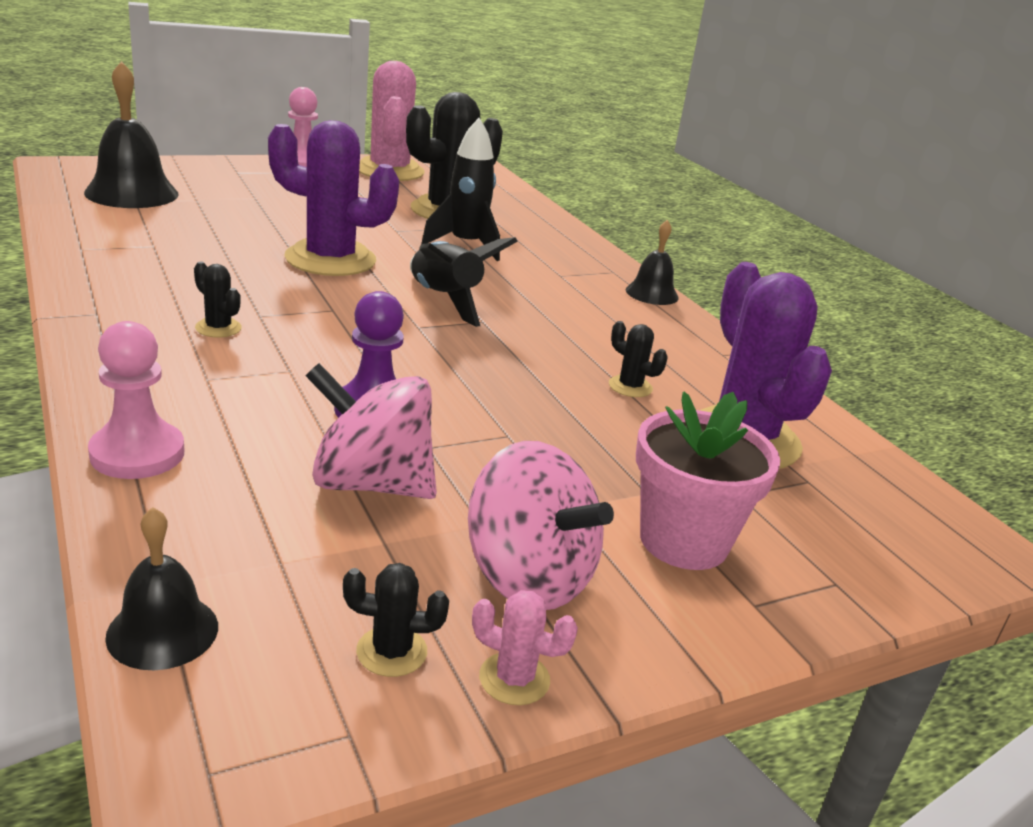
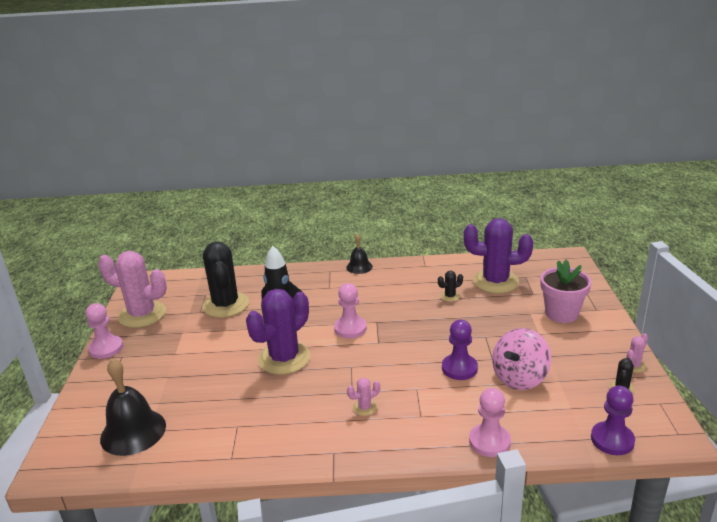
camera: 60 degrees left, 0 degrees up
(162, 631) = (612, 440): black bell -> purple pawn
(218, 328) = (365, 408): black cactus -> pink cactus
(445, 300) = (350, 328): black rocket -> pink pawn
(528, 577) = (581, 352): pink spinning top -> none

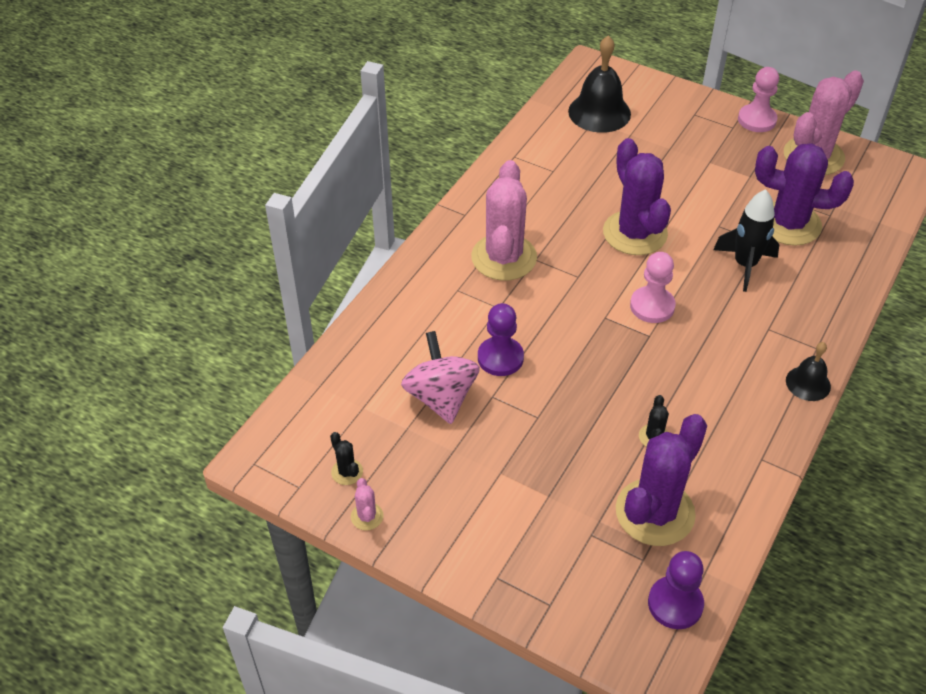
camera: 120 degrees right, 20 degrees up
(226, 305) = (788, 224): black cactus -> purple cactus
(365, 408) = (504, 257): pink cactus -> pink cactus, size x2.42
(489, 442) = (381, 317): pink pawn -> none
(561, 313) = (520, 529): pink flower pot -> none
(612, 440) = (298, 405): purple pawn -> purple pawn (675, 604)

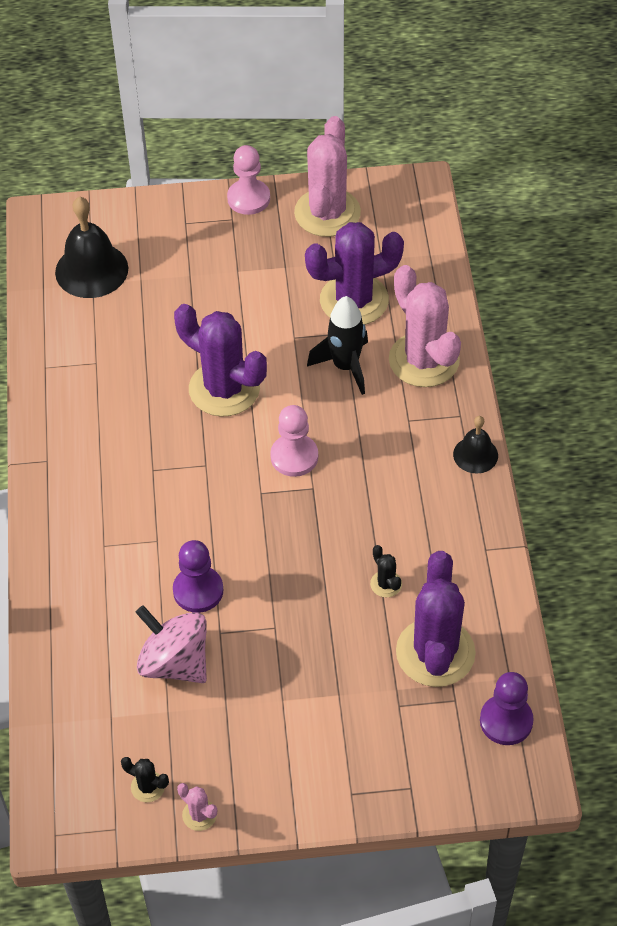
camera: 35 degrees left, 5 degrees up
(504, 257) = (121, 485): pink cactus -> pink cactus (424, 360)

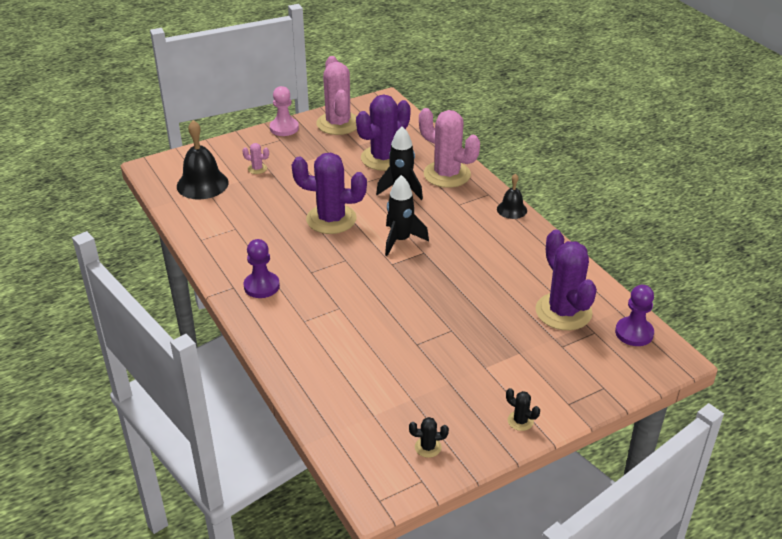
camera: 25 degrees left, 15 degrees down
(175, 662) = (397, 370): pink spinning top -> none
(198, 591) = (386, 326): purple pawn -> purple pawn (261, 286)
(199, 815) = (476, 451): pink cactus -> pink cactus (257, 169)
(294, 457) = (400, 240): pink pawn -> black rocket
(386, 584) = (506, 286): black cactus -> black cactus (520, 421)

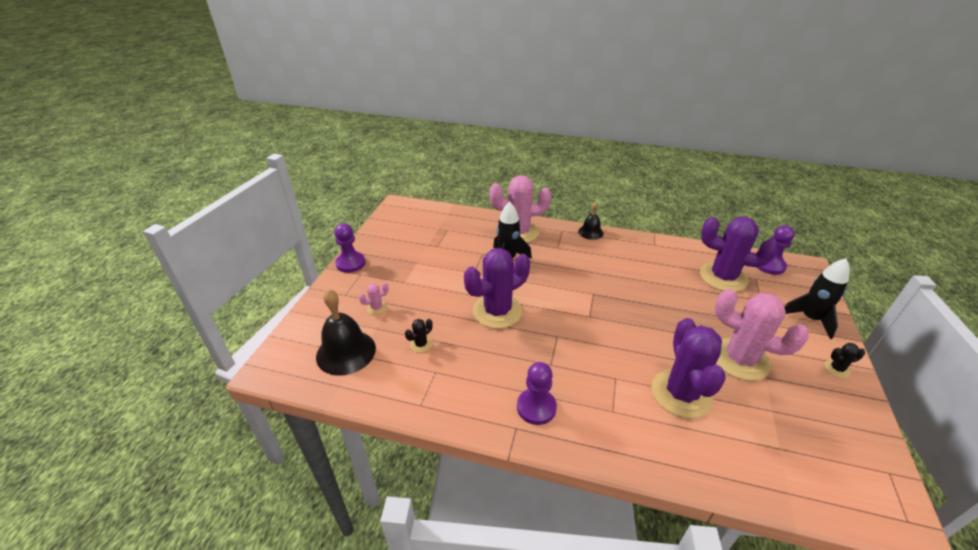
camera: 45 degrees left, 0 degrees up
(284, 128) = (350, 263): pink pawn -> purple pawn
(338, 123) = (389, 238): pink cactus -> pink cactus (740, 359)
(383, 158) = (461, 244): purple cactus -> purple cactus (681, 393)
(400, 240) = (566, 295): black rocket -> black rocket (809, 319)
(428, 447) = (844, 440): black cactus -> black cactus (421, 344)

